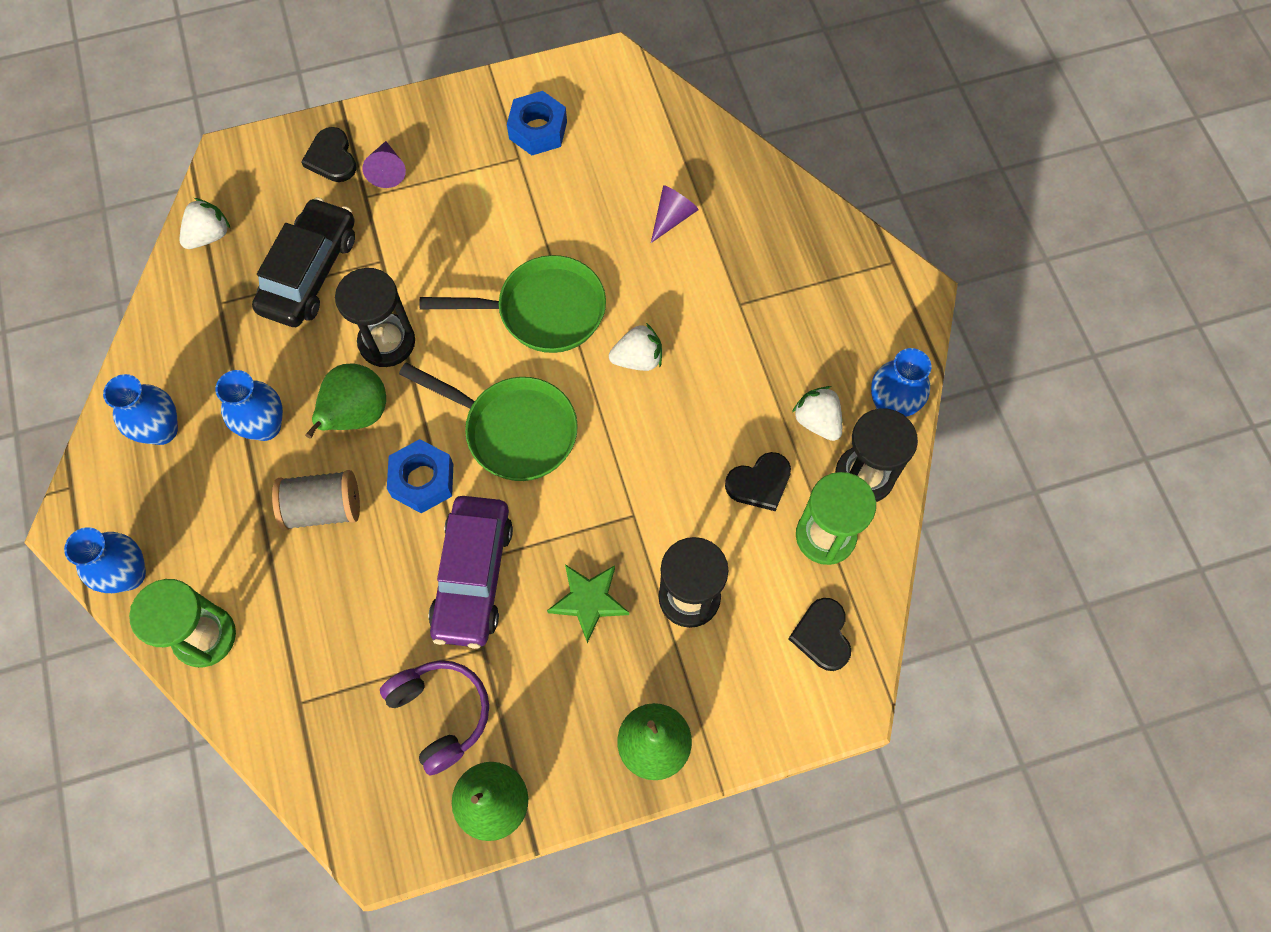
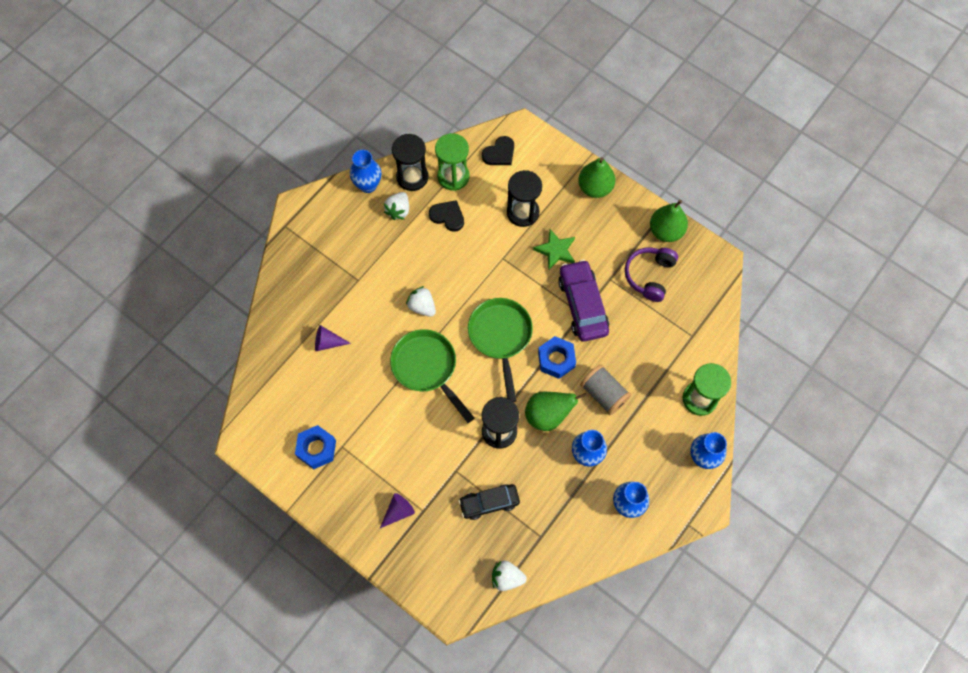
camera: 125 degrees left, 0 degrees up
(310, 272) = (489, 503): black car -> black car, size x0.66
(332, 158) = (411, 550): black heart -> none
(473, 576) = (582, 305): purple car -> purple car turned 75 degrees counterclockwise

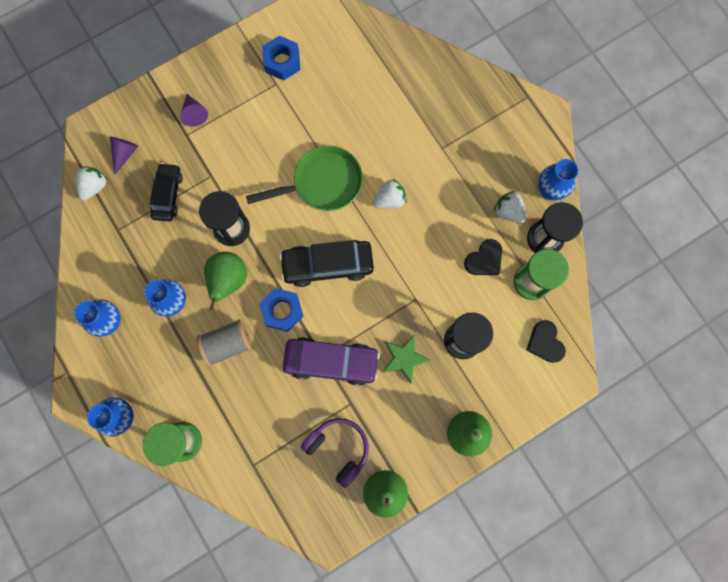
camera: 110 degrees right, 10 degrees up
(328, 342) = (384, 101): purple cone -> purple cone (125, 154)
(501, 337) = (327, 265): green pan -> black car

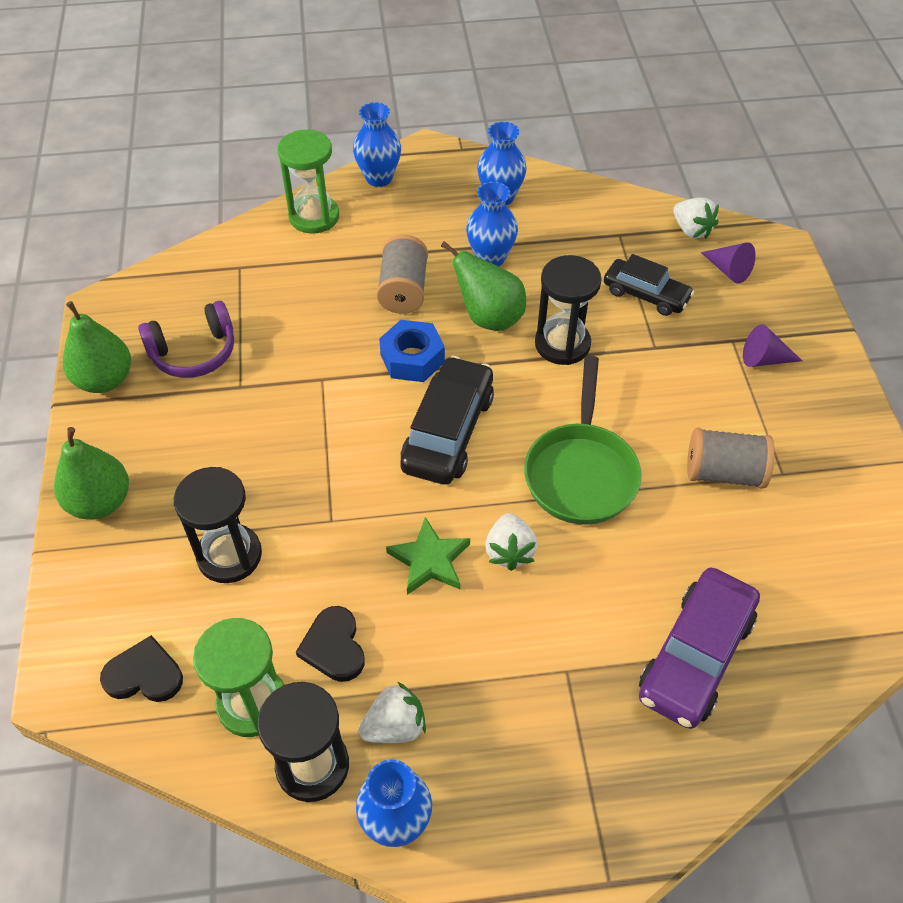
camera: 115 degrees right, 25 degrees down
(282, 62) = (821, 496): blue nut -> none
(289, 112) = (724, 473): none -> grey spool
(331, 362) = (308, 386): purple car -> purple car (695, 656)
(404, 358) = (255, 470): green star -> green star (430, 560)

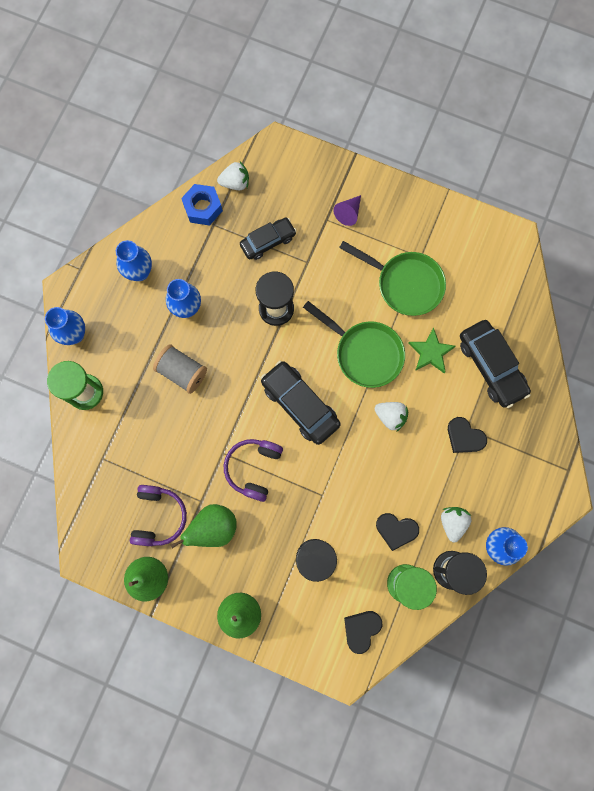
camera: 60 degrees left, 25 degrees up
(321, 421) = (253, 468): none -> purple headphones
(412, 358) = (238, 395): blue nut -> blue nut (203, 208)
(430, 560) = (374, 458): green star -> green star (430, 352)
(489, 318) = (233, 336): green pear -> green pear (213, 527)
(550, 673) = (464, 437): none -> black heart
(695, 656) = (491, 366): purple car -> black car
(724, 473) = (405, 284): grey spool -> green pan
(728, 270) = (277, 185): purple cone -> none

